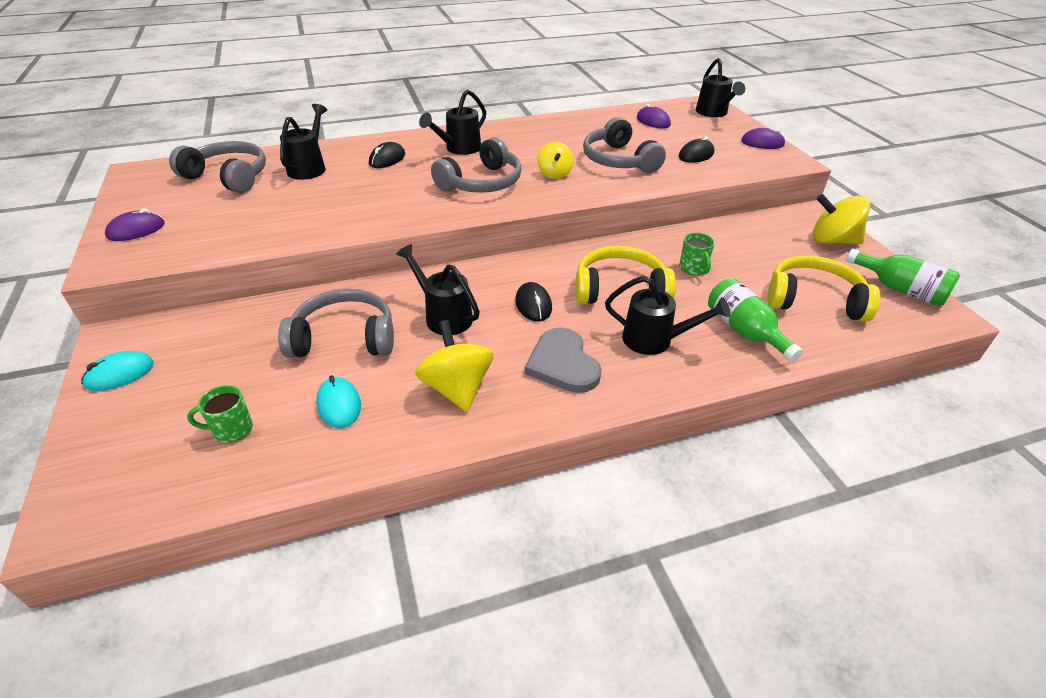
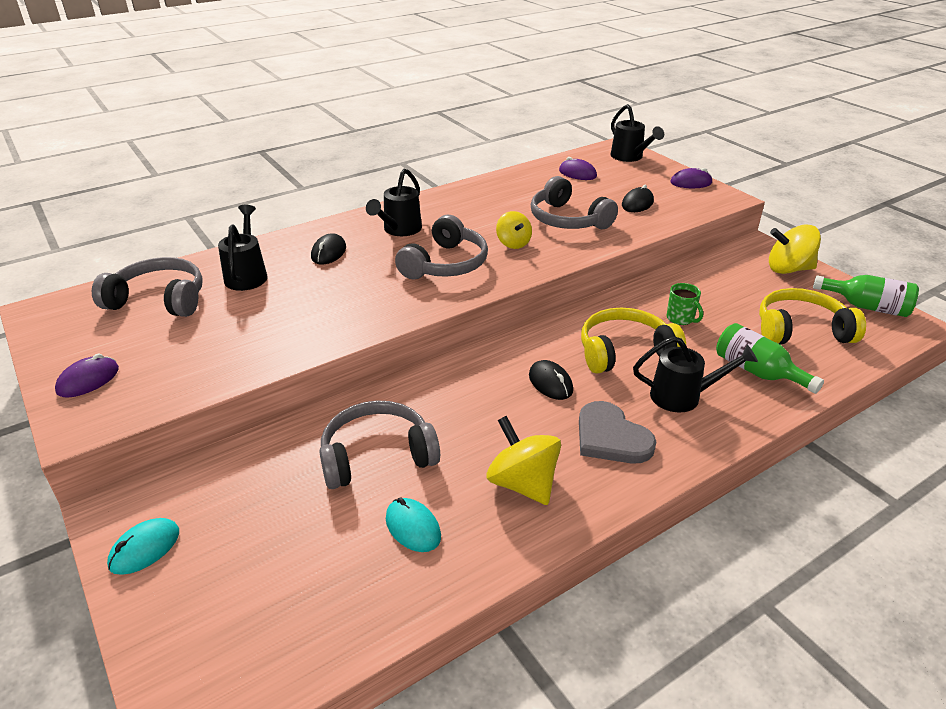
camera: 15 degrees left, 5 degrees down
(232, 430) = (313, 580): green mug -> none
(444, 316) = (468, 412): black watering can -> none

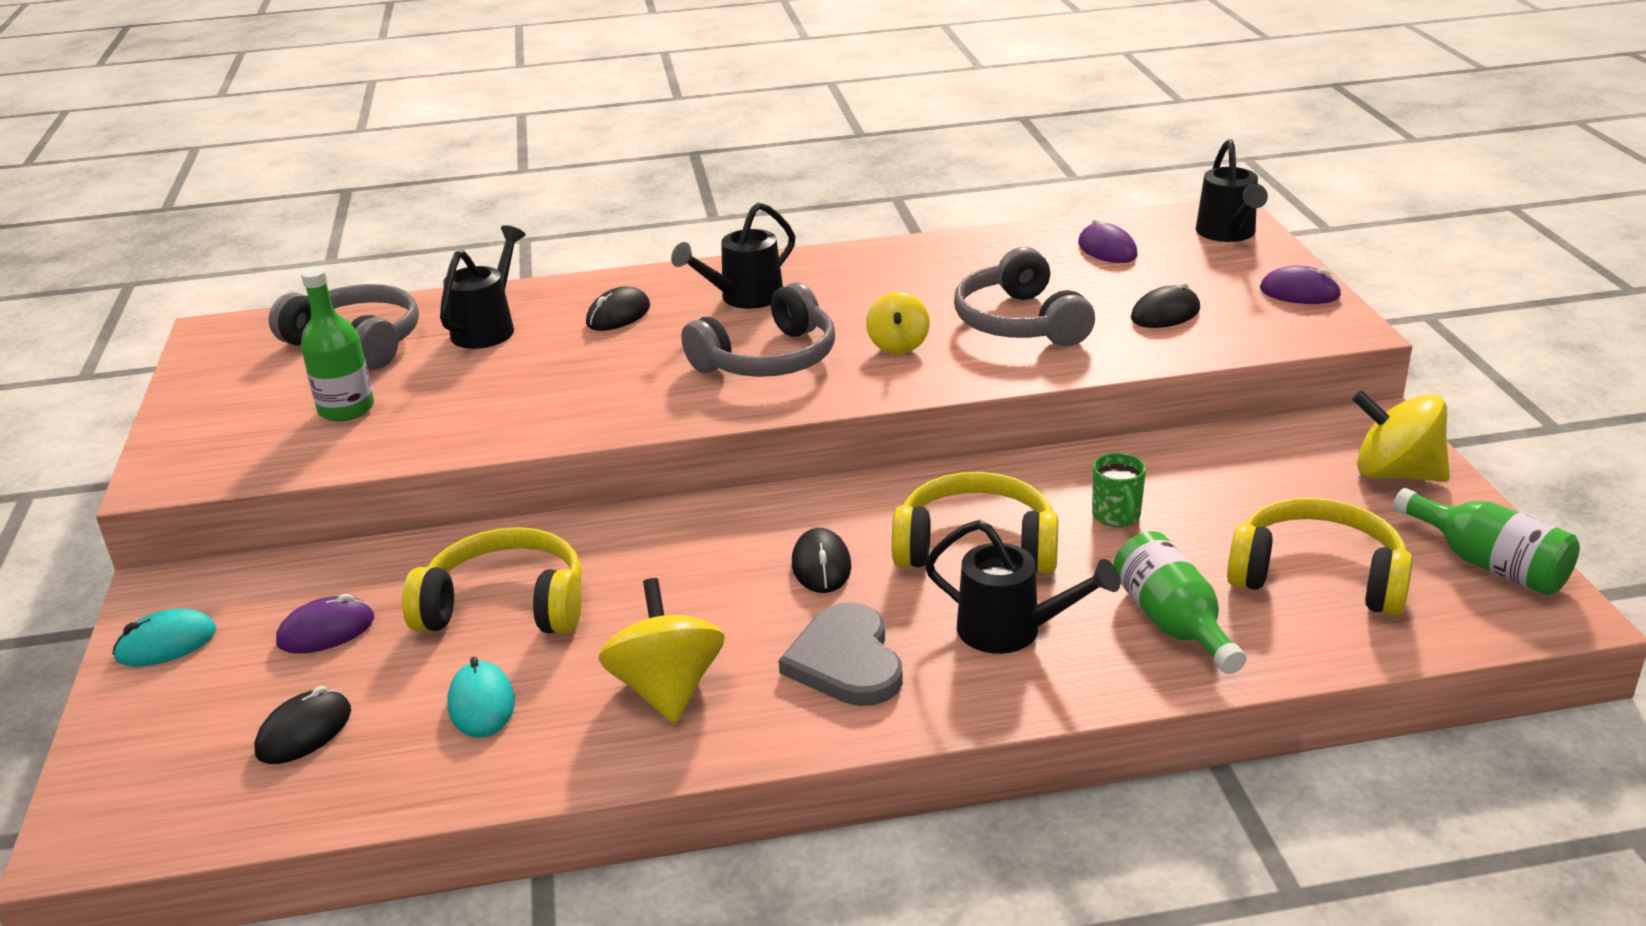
camera: 25 degrees right, 5 degrees down
(88, 380) = (209, 426): purple mouse -> purple mouse (326, 631)
(187, 347) = (346, 409): none -> green bottle
(302, 584) = (304, 732): none -> black mouse
(377, 456) = (506, 606): grey headphones -> yellow headphones

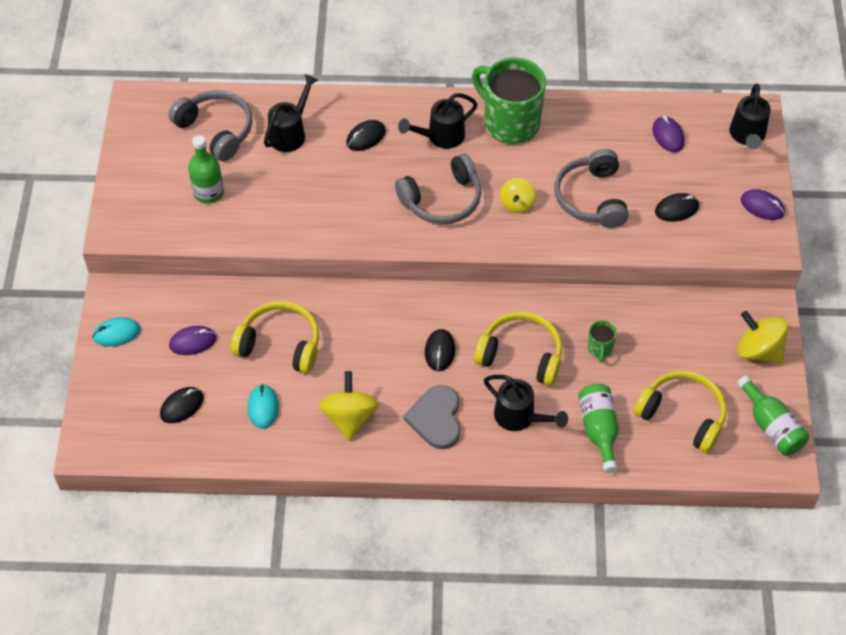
camera: 10 degrees right, 25 degrees up
(852, 271) = (510, 123): none -> green mug

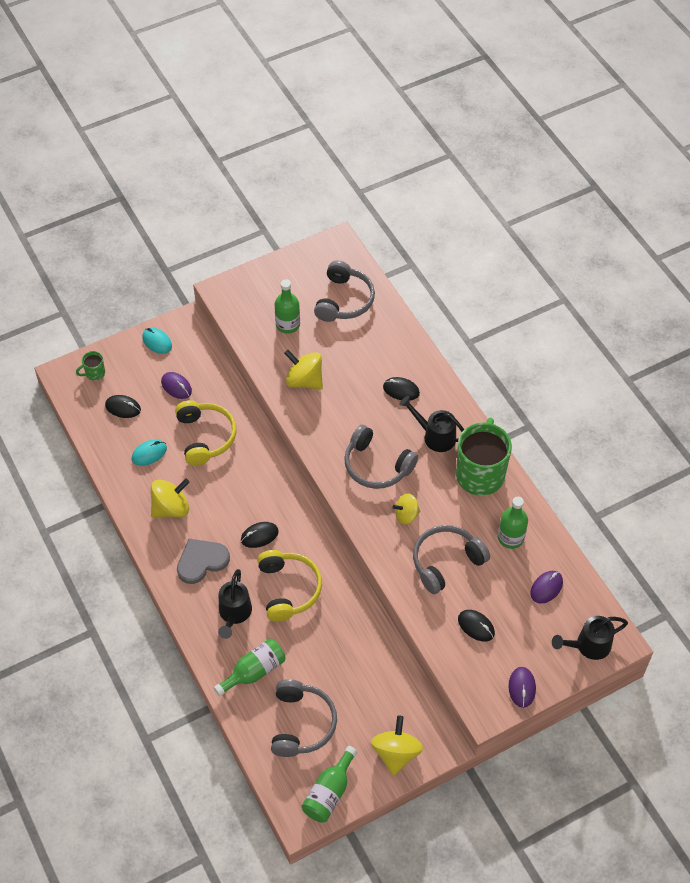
camera: 60 degrees right, 0 degrees up
(290, 133) = (372, 344): black watering can -> none
(292, 211) = (304, 380): none -> yellow spinning top
(597, 135) = (510, 538): none -> green bottle
(600, 349) = (327, 639): green mug -> green mug (94, 373)
(682, 415) = (301, 723): yellow headphones -> grey headphones

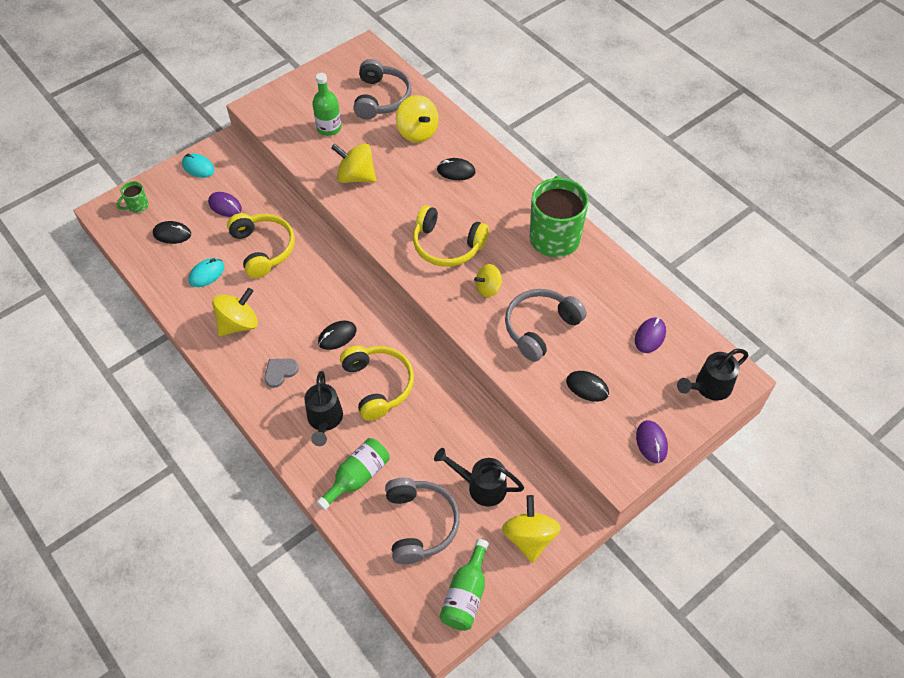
camera: 10 degrees left, 0 degrees up
(201, 561) = (280, 372): grey heart -> grey heart, size x0.62
(372, 343) = (417, 132): none -> yellow spinning top
(377, 465) = (447, 245): grey headphones -> yellow headphones
(435, 436) = (500, 208): black watering can -> black watering can (481, 486)
(510, 538) = (600, 293): green bottle -> none

